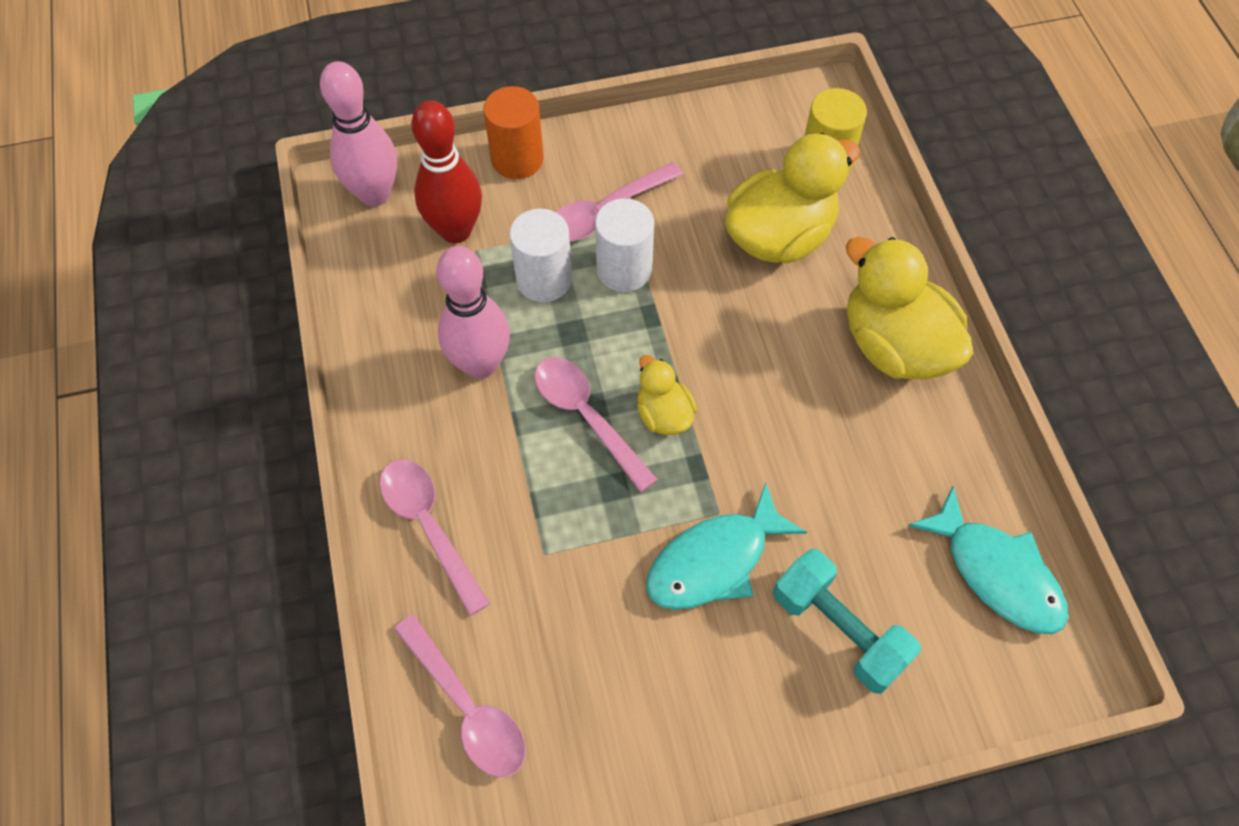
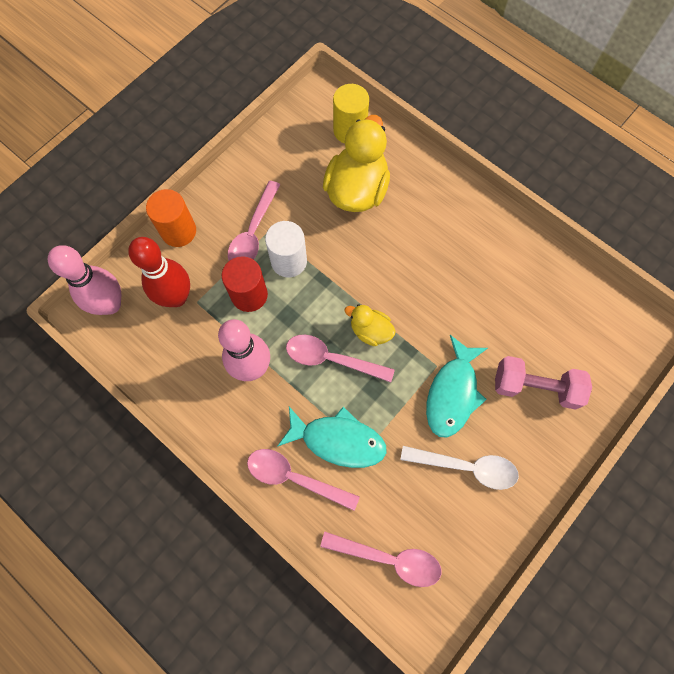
camera: 35 degrees left, 10 degrees up
(544, 279) = (249, 295): white cylinder -> red cylinder
(659, 665) = (466, 467): none -> white spoon
(839, 629) = (535, 387): turquoise dumbbell -> pink dumbbell
(894, 345) = (457, 216): yellow duck -> none
(996, 572) = (585, 307): turquoise fish -> turquoise fish (338, 440)

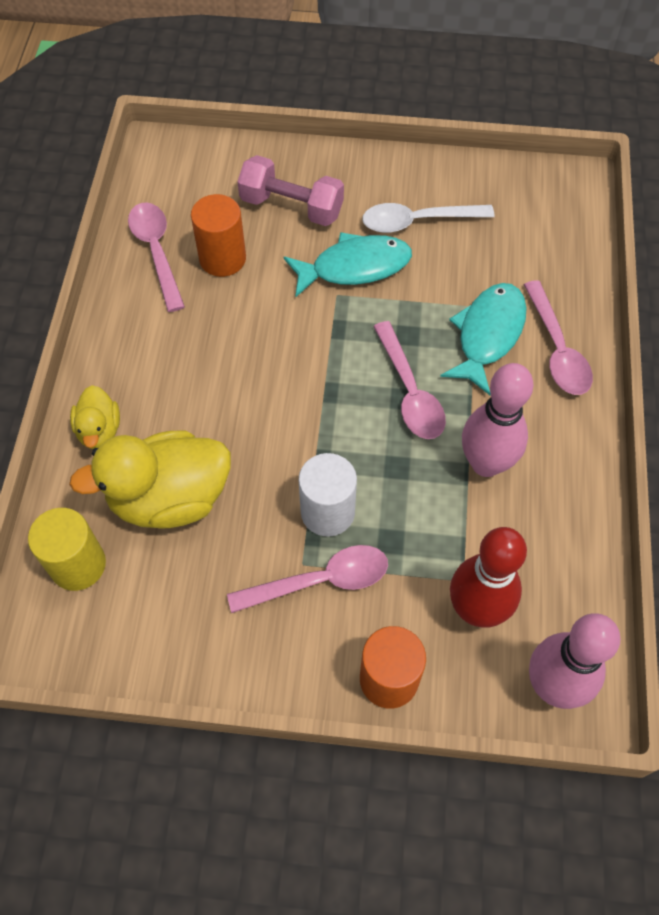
camera: 125 degrees left, 10 degrees down
(249, 295) = (405, 526): red cylinder -> none
(338, 440) = (487, 335): turquoise fish -> turquoise fish turned 45 degrees clockwise
(370, 331) = (347, 374): yellow duck -> yellow duck (99, 430)
(388, 558) = (552, 235): pink spoon -> pink spoon (156, 252)
(466, 467) = (418, 221): white spoon -> white spoon turned 75 degrees counterclockwise
(515, 314) = (222, 258): none -> orange cylinder
(535, 387) = (291, 207): pink dumbbell -> pink dumbbell turned 45 degrees counterclockwise

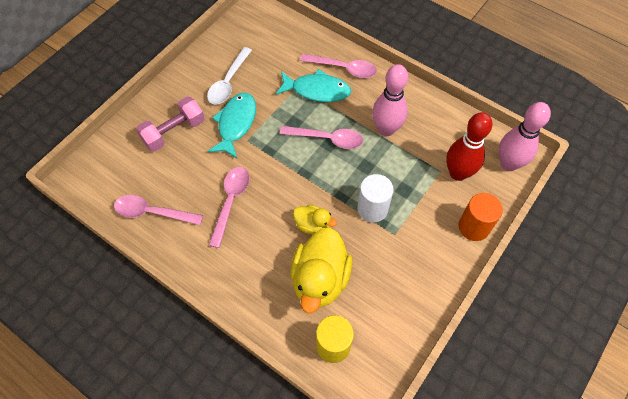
camera: 60 degrees left, 0 degrees up
(99, 430) = (254, 297): yellow duck -> yellow duck (312, 225)
(222, 258) = (183, 181): orange cylinder -> none
(319, 581) = (408, 231): pink spoon -> pink spoon (230, 202)
(487, 335) = (317, 90): turquoise fish -> turquoise fish turned 135 degrees clockwise

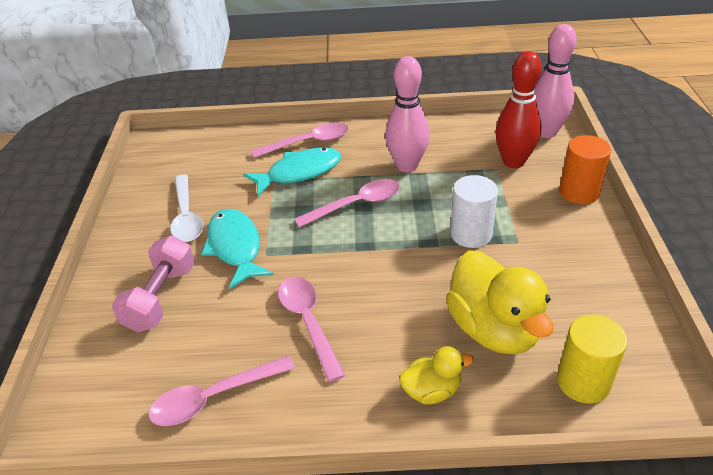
camera: 35 degrees left, 20 degrees down
(312, 225) = (427, 285): yellow duck -> yellow duck (431, 391)

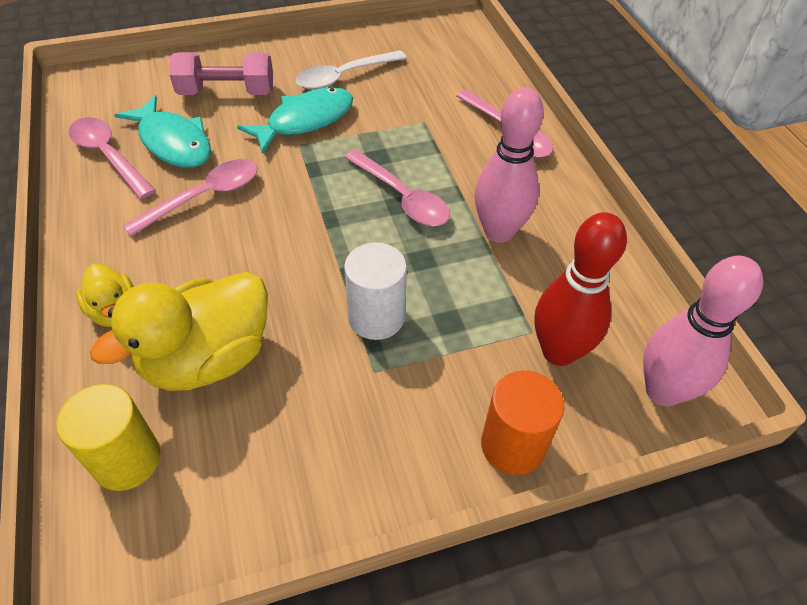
camera: 70 degrees right, 10 degrees up
(299, 172) = (446, 138): turquoise fish -> turquoise fish (173, 142)

